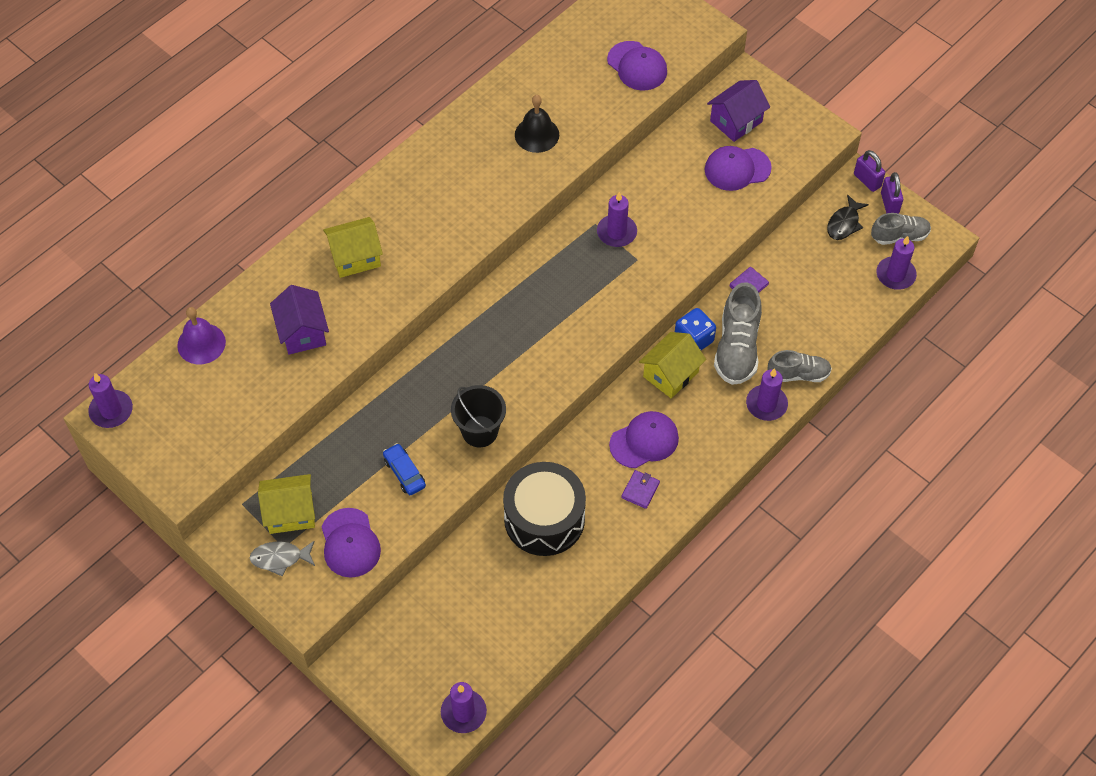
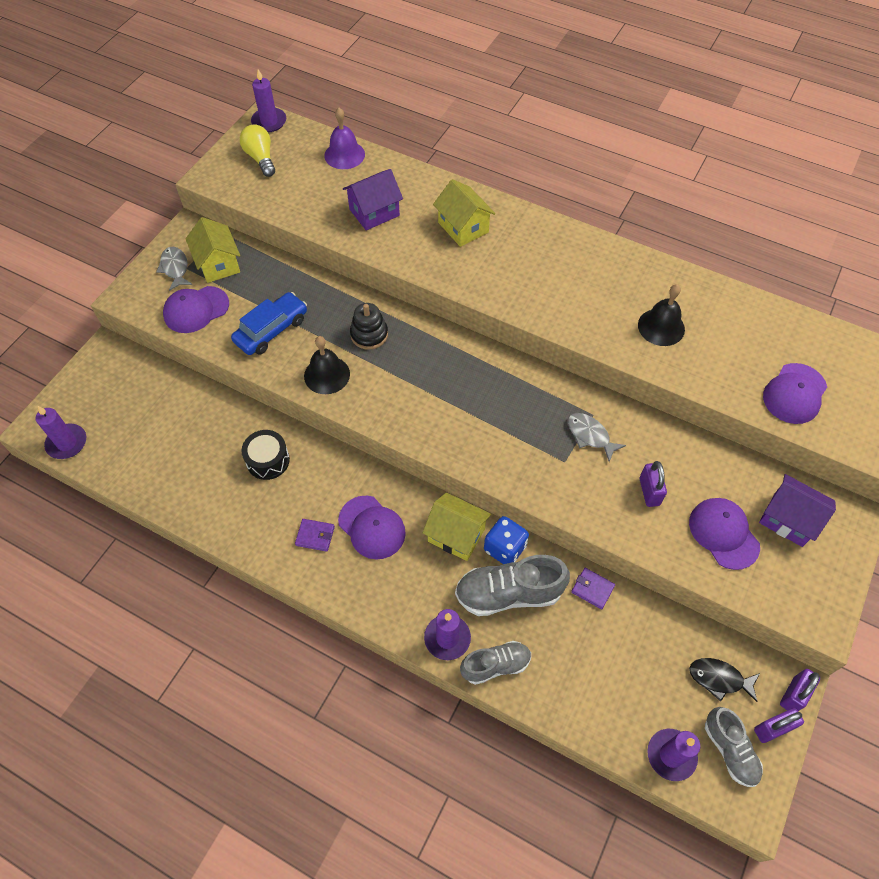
camera: 75 degrees right, 0 degrees up
(171, 428) = (261, 158): none -> yellow light bulb
(404, 473) = (271, 330): blue car -> blue car, size x1.55
(441, 384) = (369, 334): none -> black stacking toy
(479, 431) = (327, 375): black bucket -> black bell
(544, 519) = (268, 460): black drum -> black drum, size x0.55
(616, 232) = (590, 436): purple candle -> grey fish
(684, 207) = (649, 491): none -> purple padlock
(798, 374) = (495, 665): grey shoe -> grey shoe turned 90 degrees counterclockwise

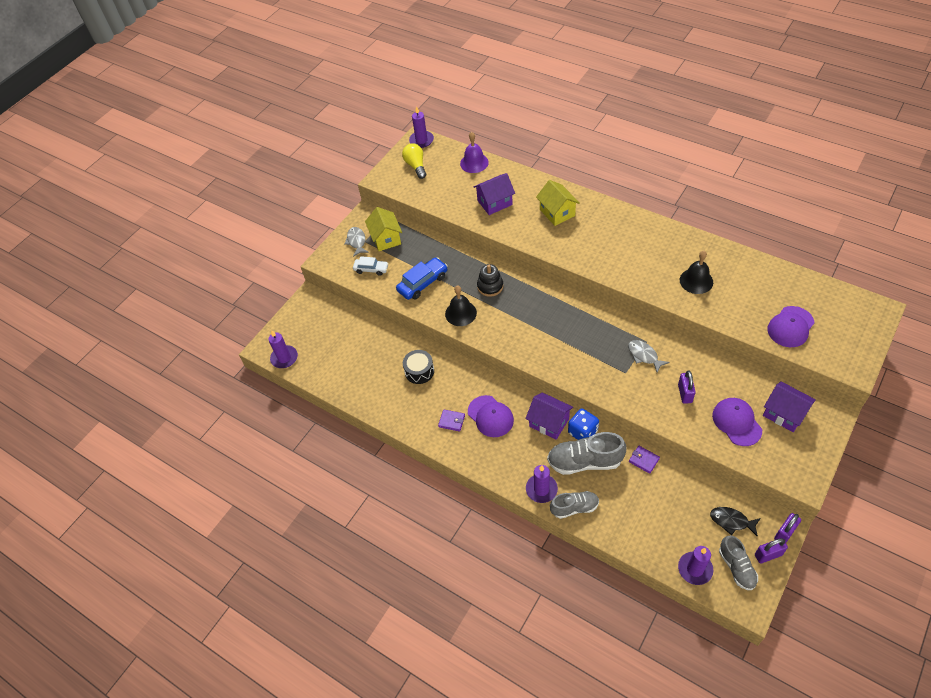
camera: 10 degrees right, 5 degrees down
(196, 310) = (371, 269): purple cap -> white car
(456, 535) = (549, 422): yellow house -> purple house

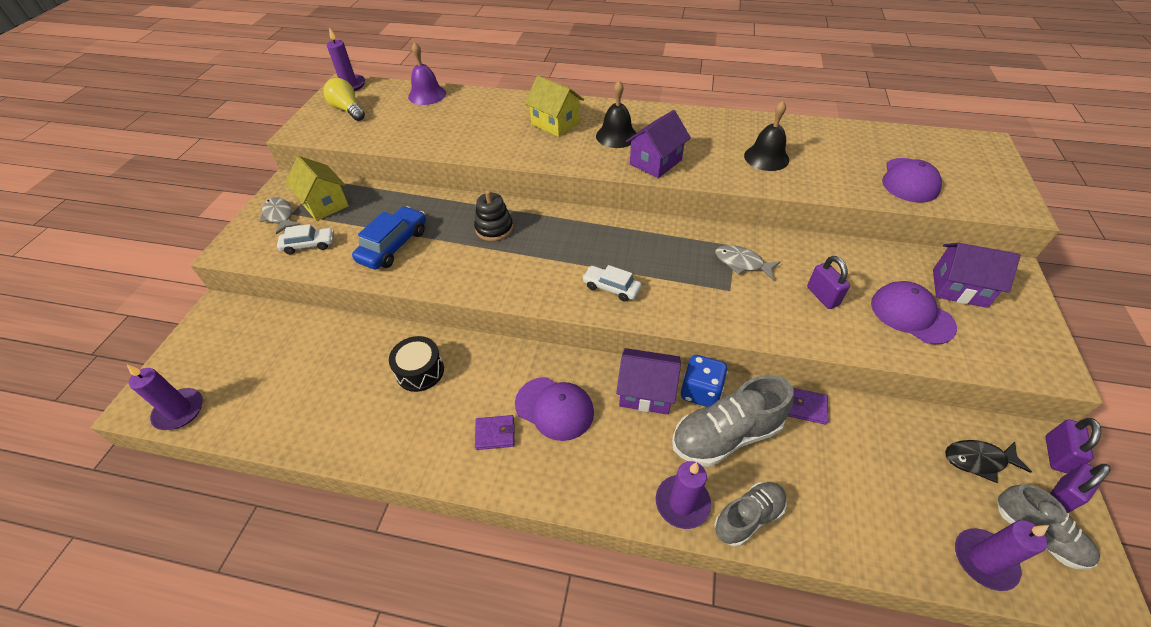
camera: 25 degrees left, 5 degrees down
(460, 313) = (463, 270): black bell -> black bell (616, 136)
(494, 202) = (469, 128): purple house -> purple house (655, 162)
(549, 350) = (611, 288): none -> white car

